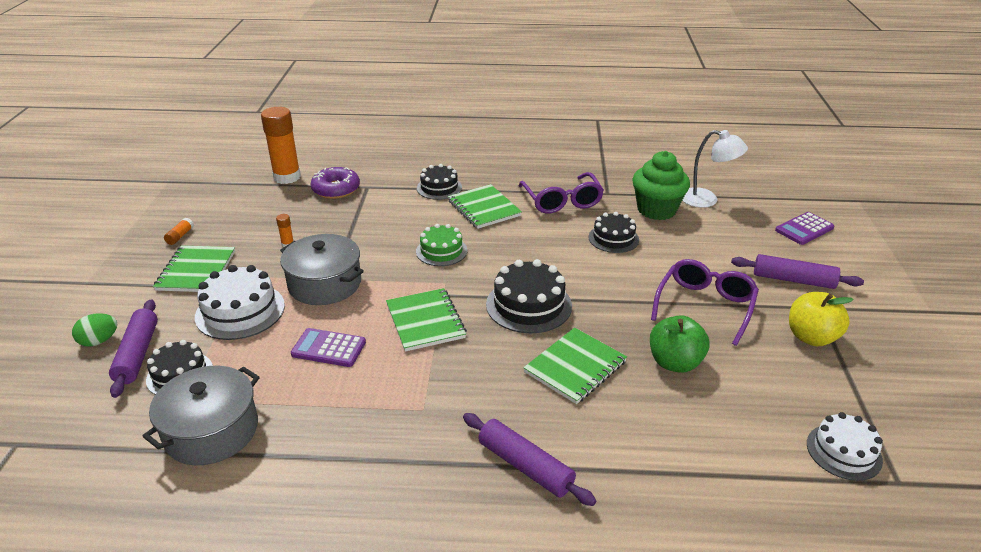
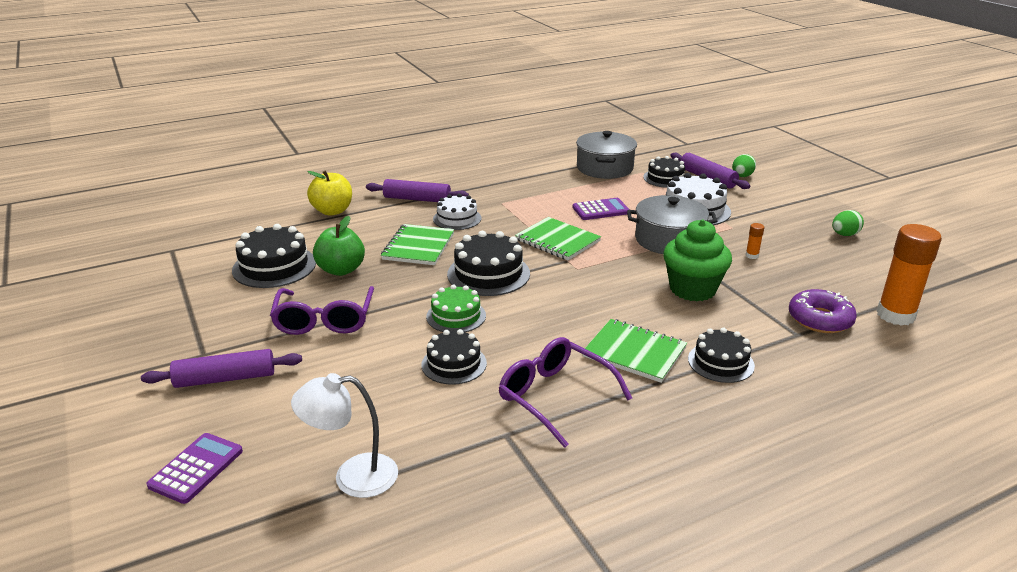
camera: 150 degrees right, 5 degrees down
(180, 236) = (844, 235): orange glue stick -> green egg
(196, 271) = (775, 219): green notebook -> none
(441, 251) = (615, 292): green cake -> green cake (456, 316)
(656, 210) = (421, 428): green cupcake -> green cupcake (692, 289)
(752, 396) = (274, 266): none -> black cake
(811, 337) = (215, 323): yellow apple -> yellow apple (332, 211)
(844, 451) = (206, 255): white cake -> white cake (457, 218)

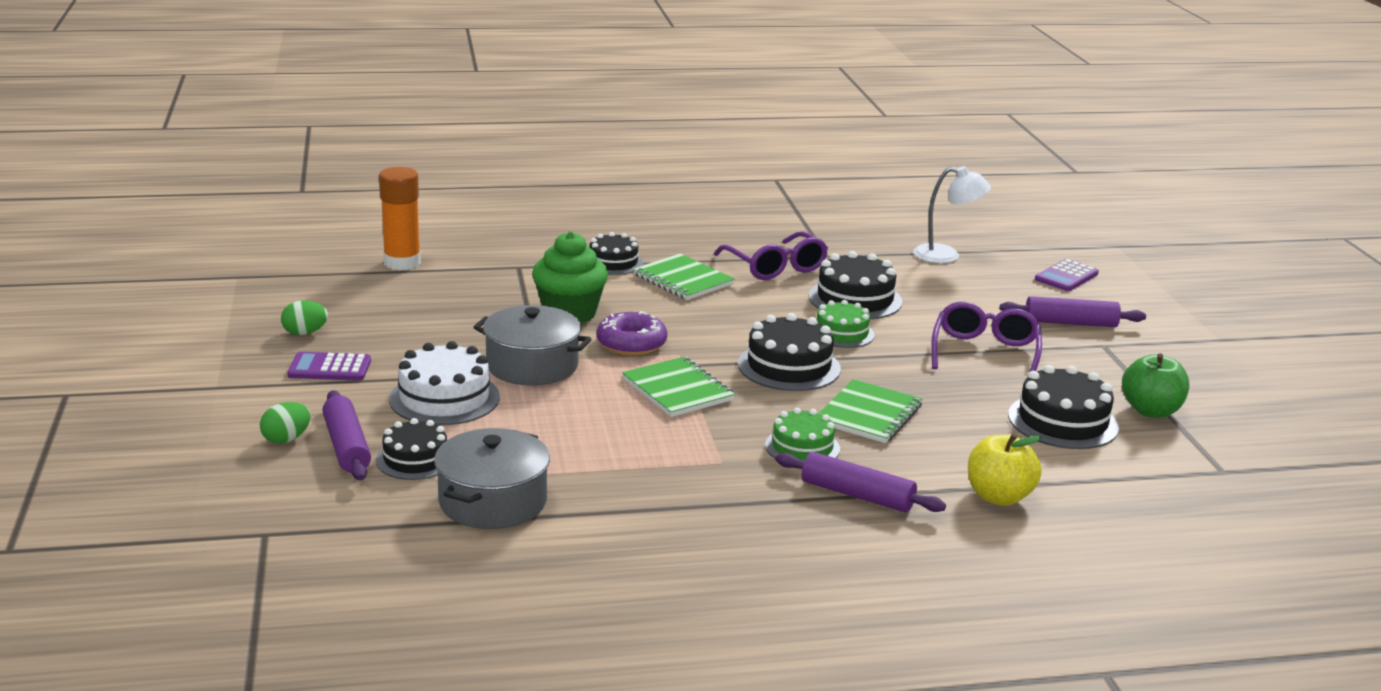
camera: 165 degrees left, 5 degrees down
(341, 270) = (973, 402): green apple -> green apple (1150, 411)
(454, 364) = (855, 299): black cake -> black cake, size x1.51
(457, 218) = (802, 447): white cake -> green cake
(600, 210) = (579, 422): purple calculator -> purple calculator (329, 368)
(752, 256) = (456, 331): orange glue stick -> none
(820, 319) = (478, 272): purple donut -> purple donut (631, 343)

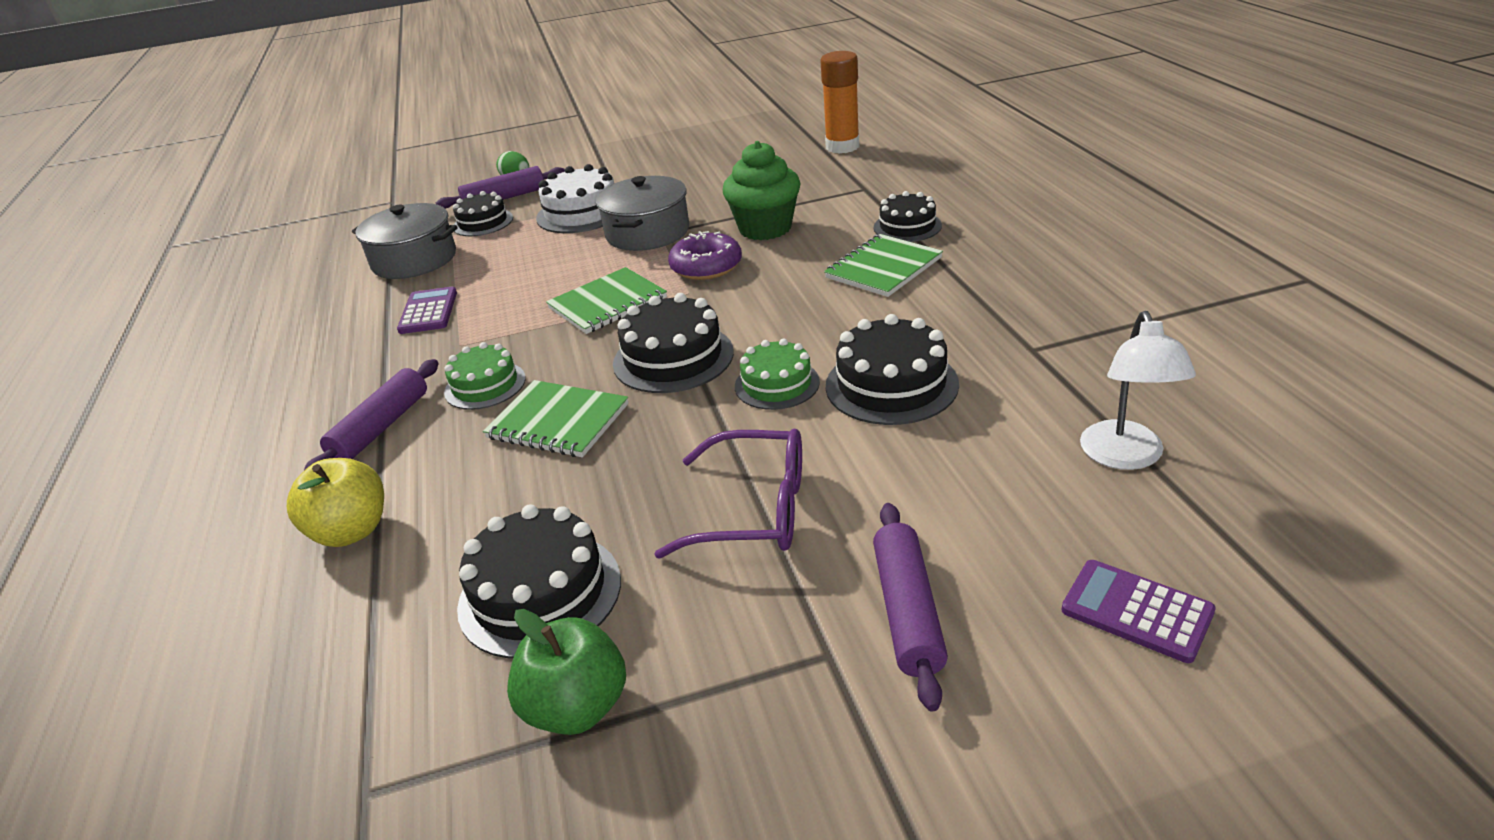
camera: 90 degrees right, 10 degrees up
(305, 333) = (687, 147): green egg -> none
(329, 368) = (628, 167): purple calculator -> purple calculator (428, 312)
(775, 267) = (962, 317): purple glasses -> none

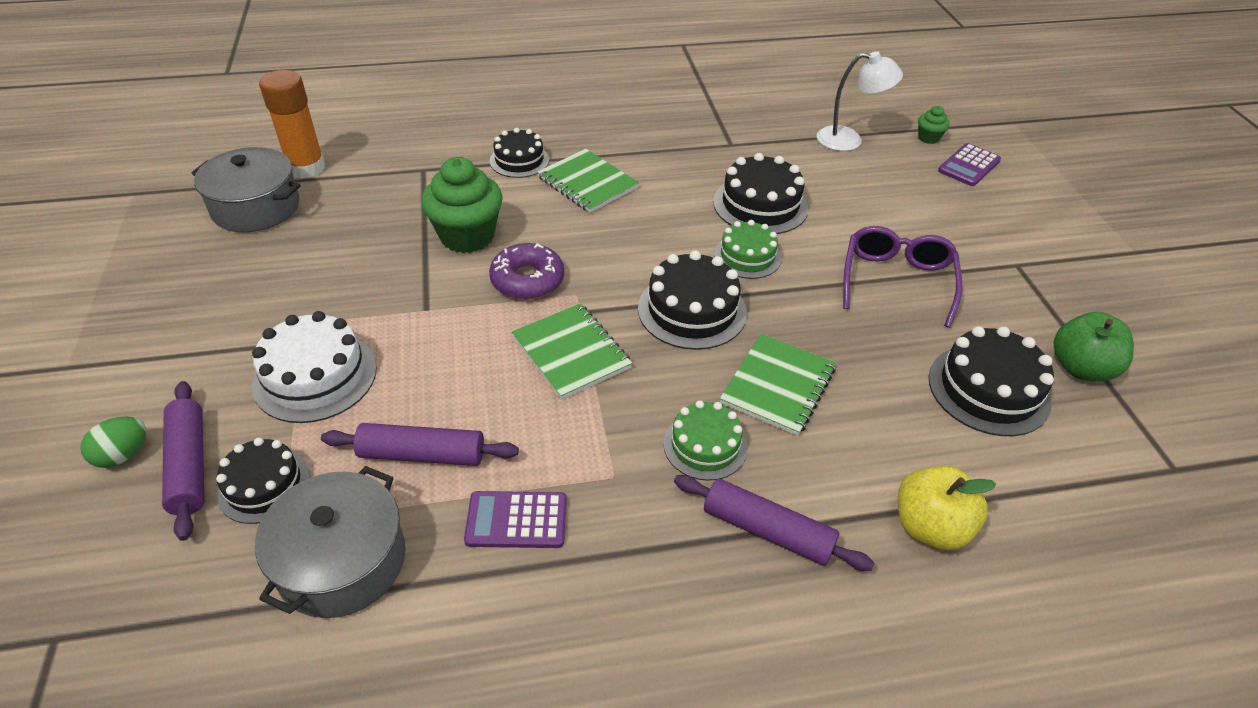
camera: 90 degrees left, 10 degrees up
(647, 232) = (418, 319): grey pot -> grey pot (256, 207)
(908, 611) = (980, 233): purple rolling pin -> purple rolling pin (422, 454)
(1208, 556) = (928, 138): none -> green cupcake

